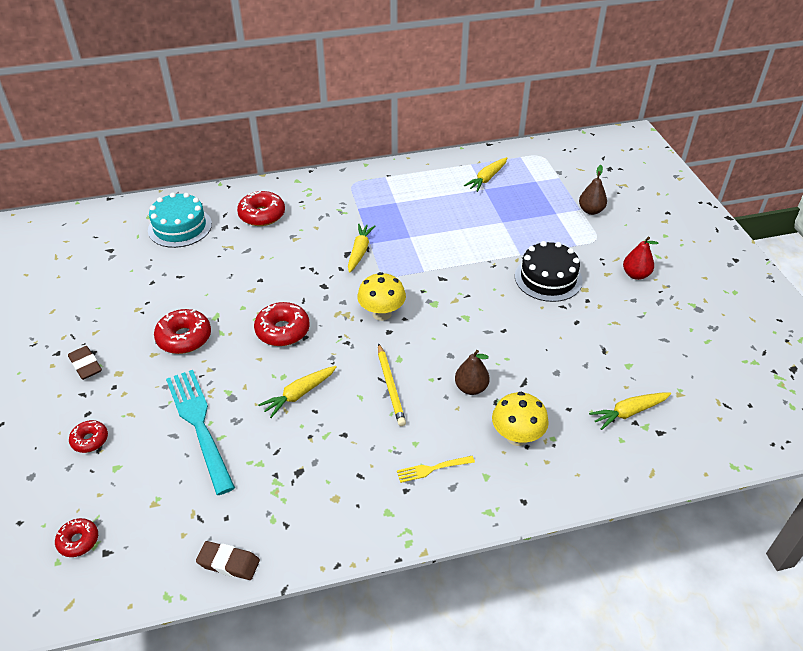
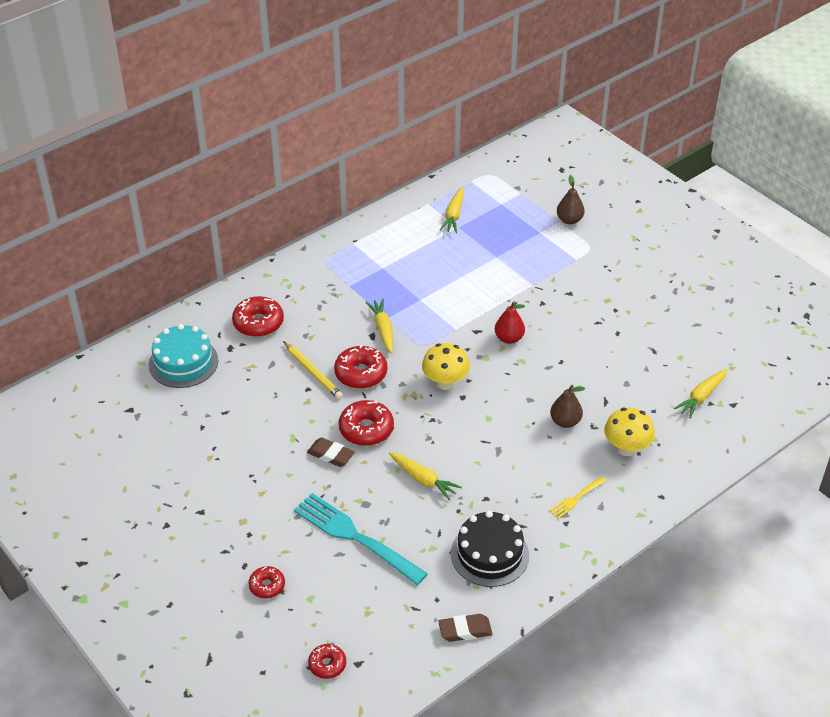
camera: 25 degrees left, 0 degrees up
(85, 365) = (205, 526): brown eraser -> brown eraser (331, 455)
(184, 338) = (279, 468): red donut -> red donut (361, 373)
(299, 394) = (423, 480): yellow carrot -> yellow carrot turned 75 degrees counterclockwise
(390, 386) = (497, 444): yellow pencil -> yellow pencil (313, 372)
(548, 278) = (570, 300): black cake -> black cake (489, 554)
(635, 275) = (642, 272): red pear -> red pear (509, 338)

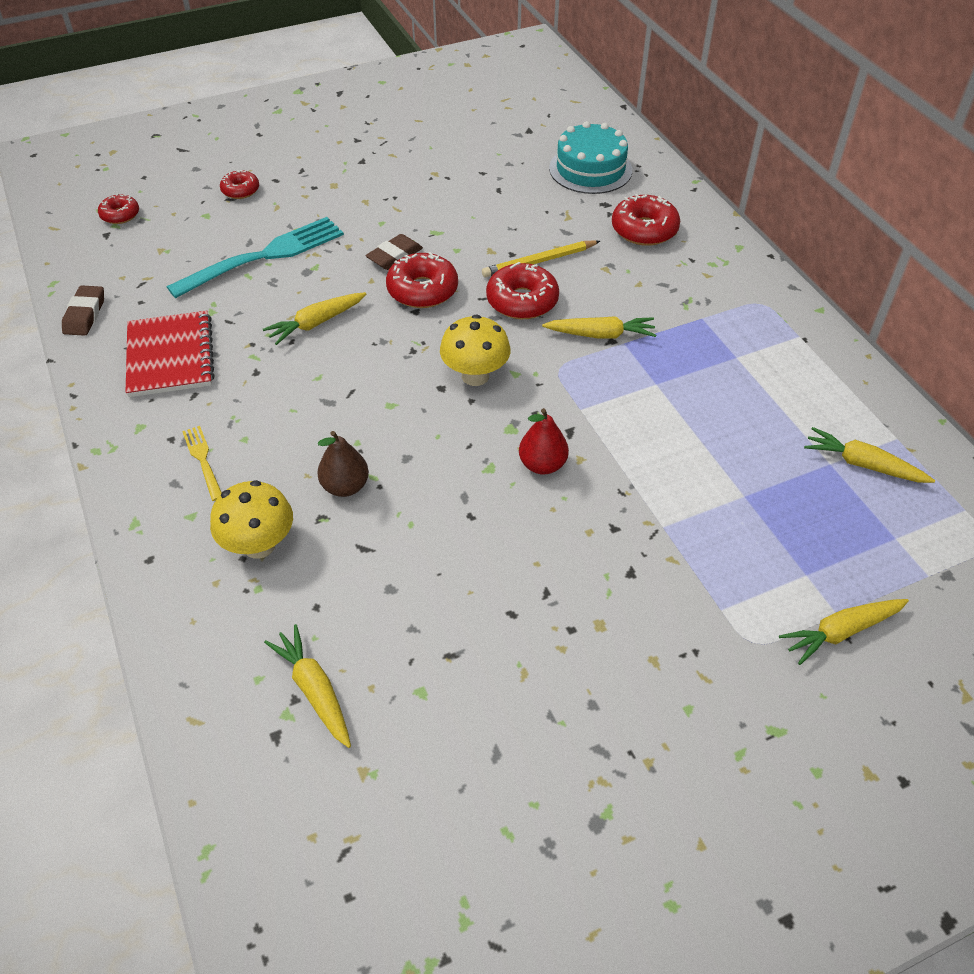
camera: 105 degrees right, 5 degrees up
(489, 554) = (170, 356): black cake -> red notebook
(569, 220) = (841, 632): brown pear -> yellow carrot

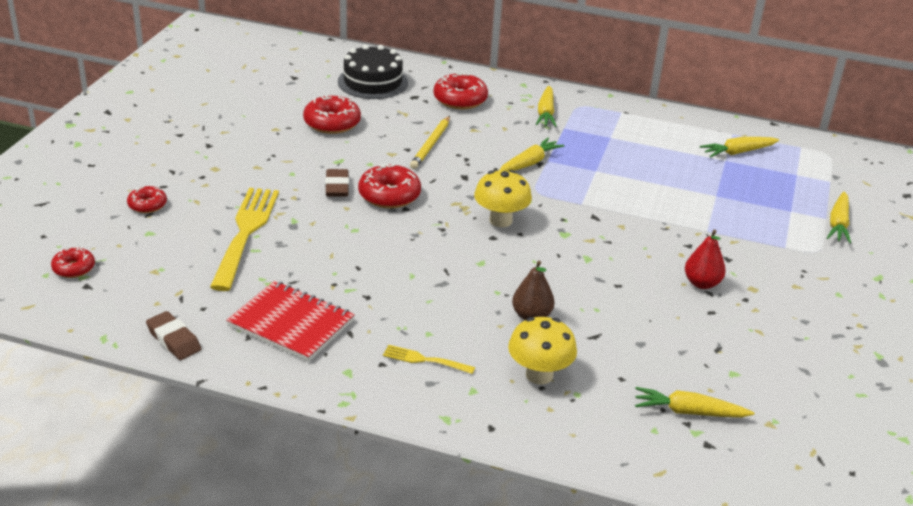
camera: 50 degrees left, 15 degrees down
(263, 257) = (245, 234): turquoise fork -> yellow fork
(316, 323) = (355, 249): yellow carrot -> yellow carrot (545, 113)
(522, 301) = (458, 170): red donut -> red donut (332, 123)
(542, 465) = (609, 240): red pear -> red pear (701, 283)
(590, 169) = (373, 82): turquoise cake -> black cake

